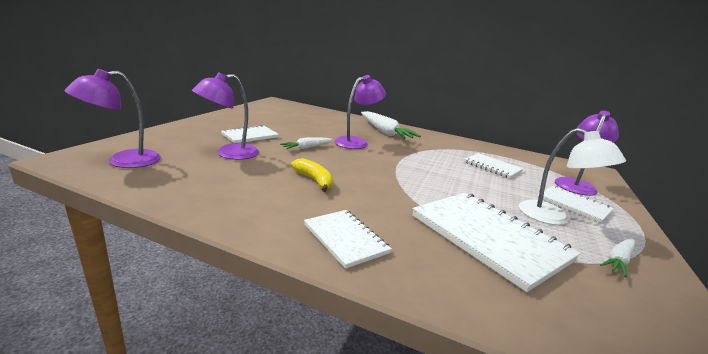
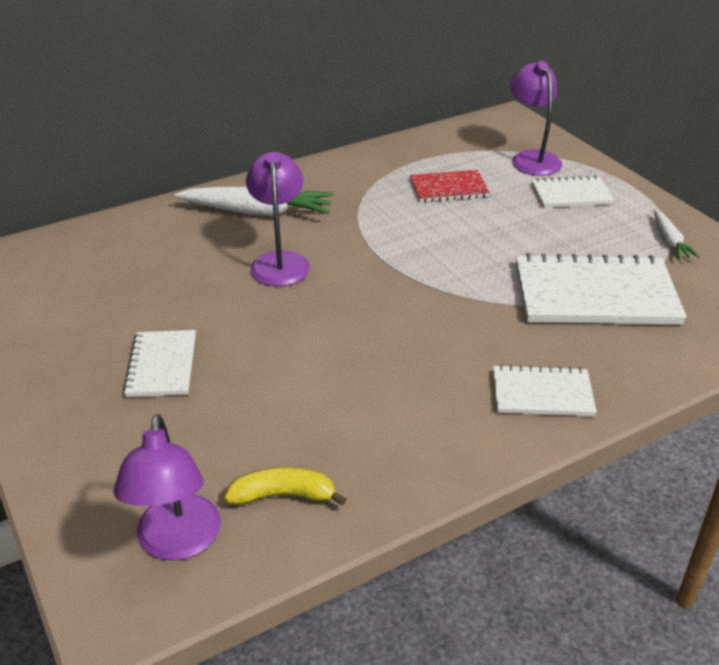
camera: 50 degrees left, 15 degrees up
(229, 153) = (229, 413): purple lamp -> none
(307, 147) = (264, 321): white carrot -> none
(314, 180) = (386, 360): yellow banana -> yellow banana (283, 495)
(492, 167) = (448, 188): white notebook -> red notebook
(553, 218) = (586, 227): white lamp -> none

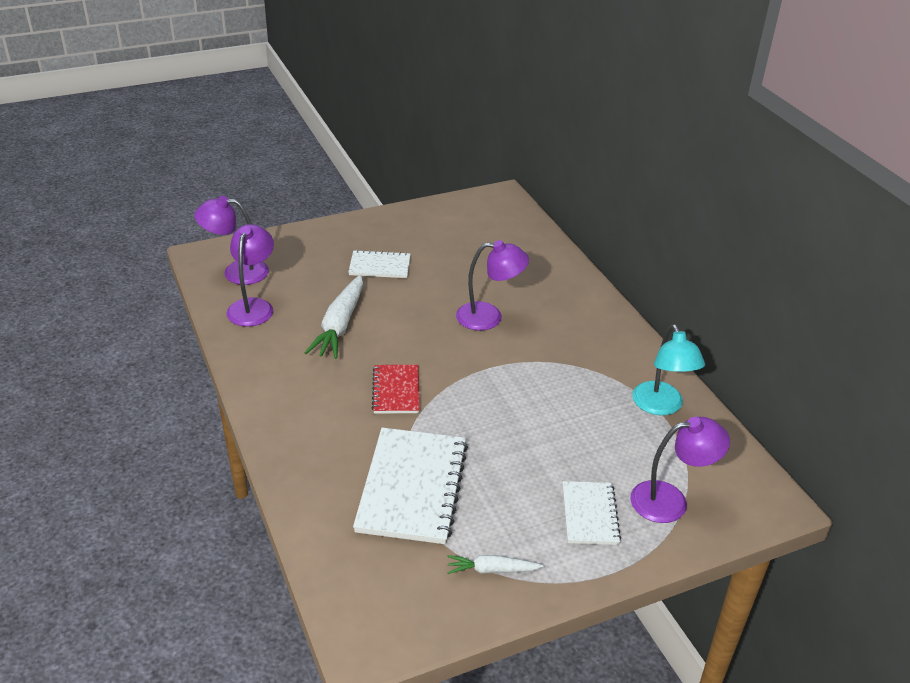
camera: 95 degrees right, 0 degrees up
(258, 212) = (563, 310): white carrot -> white carrot (340, 325)
(283, 495) = (253, 306): yellow banana -> purple lamp
(409, 159) = (661, 406): none -> turquoise lamp
(448, 188) = (603, 425): red notebook -> red notebook (396, 391)
(542, 393) = (299, 426): white notebook -> none

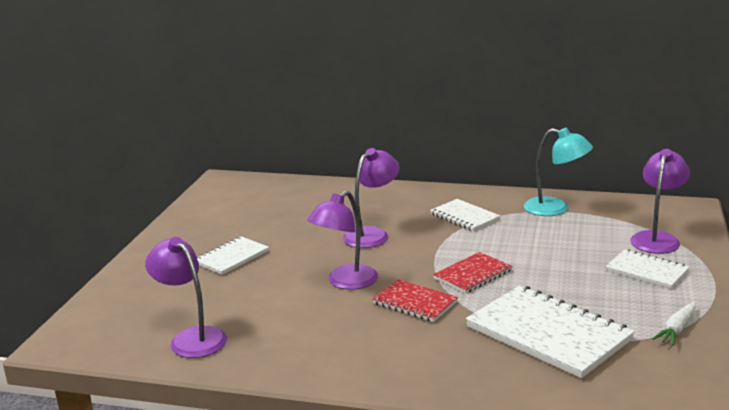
camera: 50 degrees left, 15 degrees down
(236, 272) = (120, 331): purple lamp -> purple lamp (345, 282)
(340, 325) = (288, 301): white carrot -> none
(474, 404) = (473, 274): none -> red notebook
(579, 355) = (464, 217): none -> white notebook

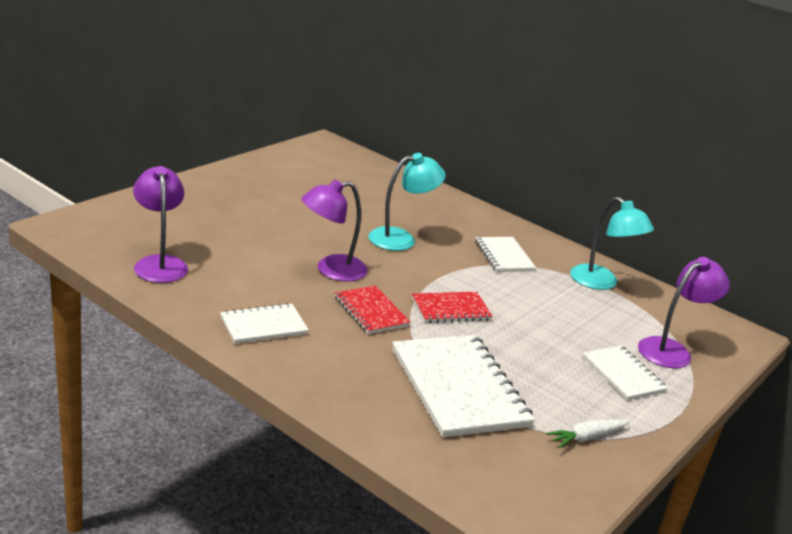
camera: 20 degrees right, 5 degrees up
(232, 257) = (261, 211): white notebook -> white notebook (263, 326)
(372, 234) = (401, 238): purple lamp -> turquoise lamp

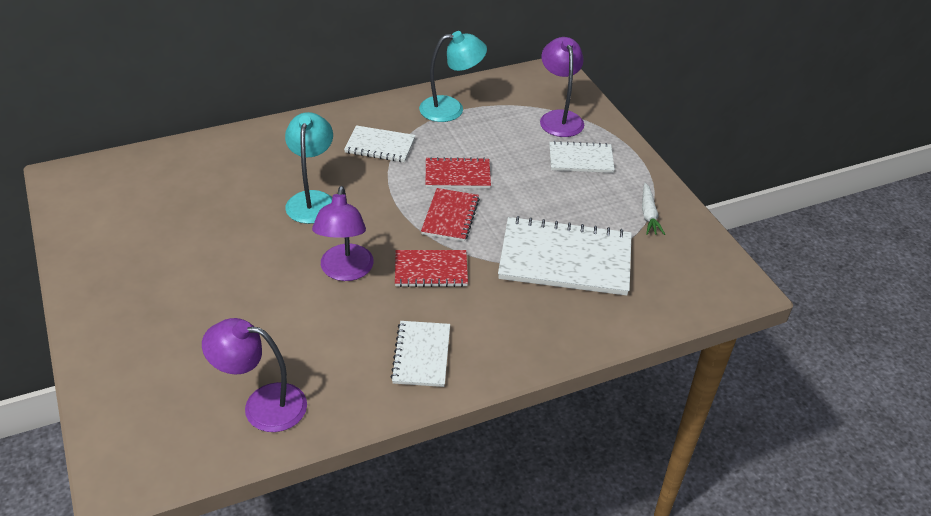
camera: 60 degrees left, 15 degrees up
(511, 303) = (457, 175): none -> red notebook

